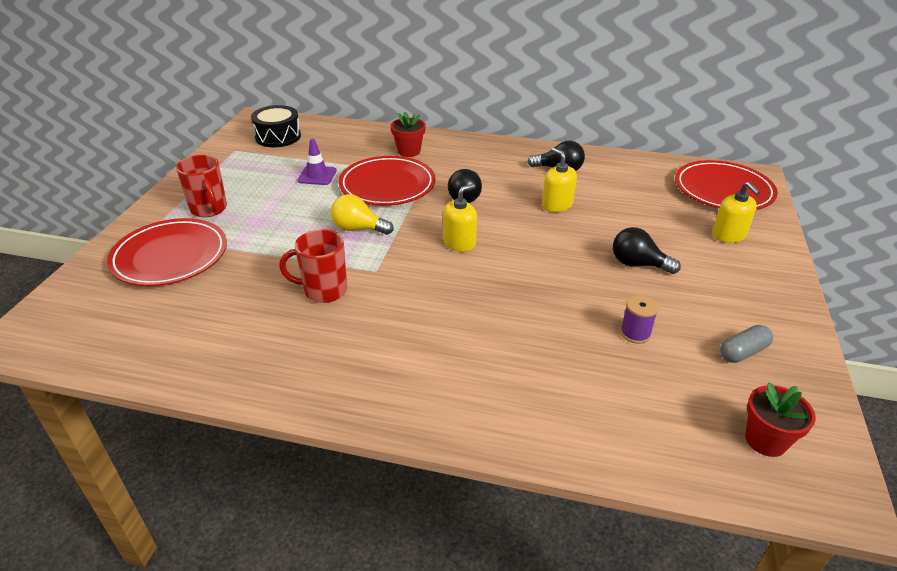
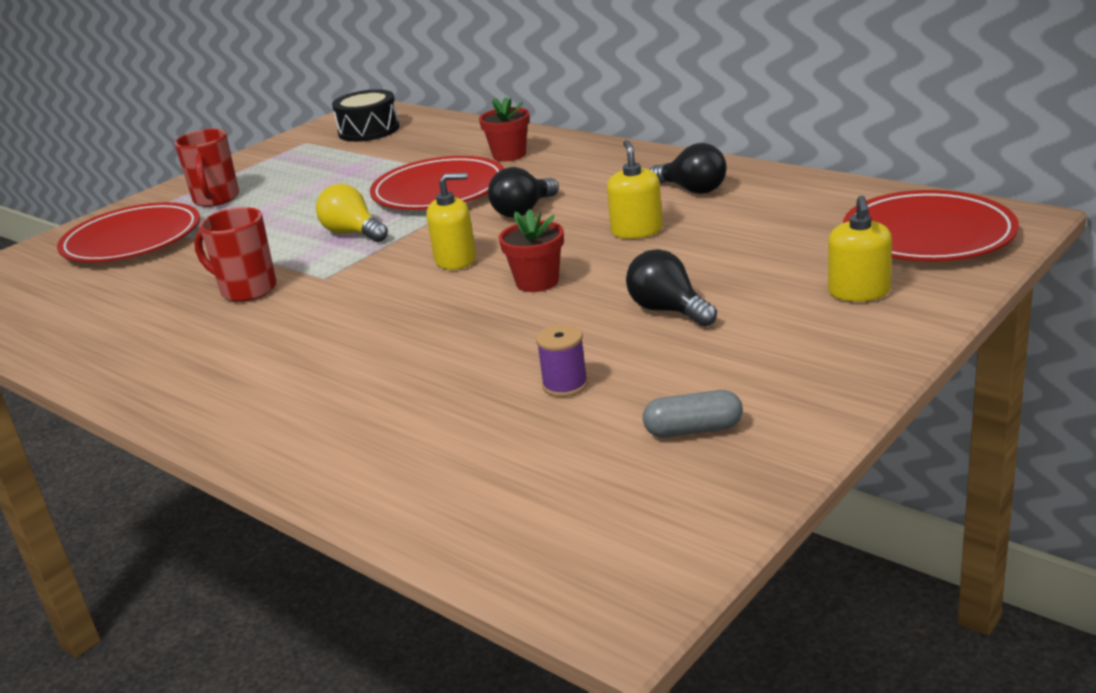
camera: 30 degrees right, 10 degrees down
(317, 175) = (368, 174): purple traffic cone -> none
(765, 440) = (596, 528): red flower pot -> red flower pot (537, 282)

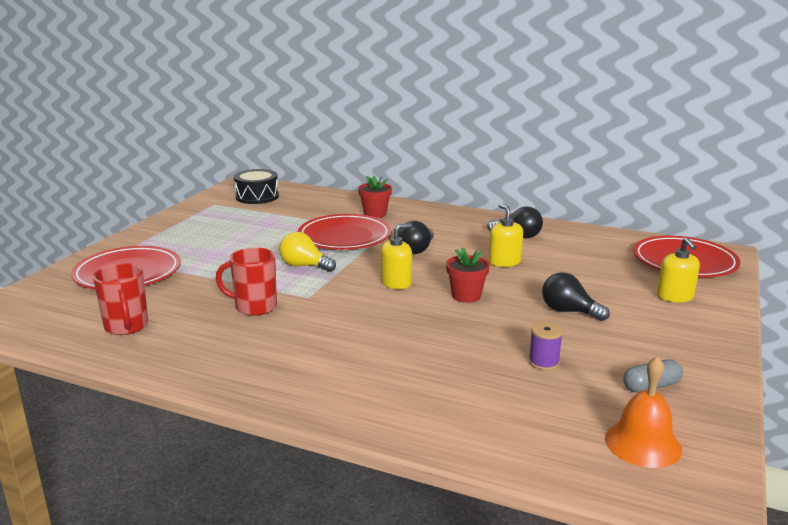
camera: 20 degrees left, 5 degrees down
(216, 199) = (175, 243): red mug -> red mug (126, 327)
(606, 512) = (643, 443): none -> orange bell

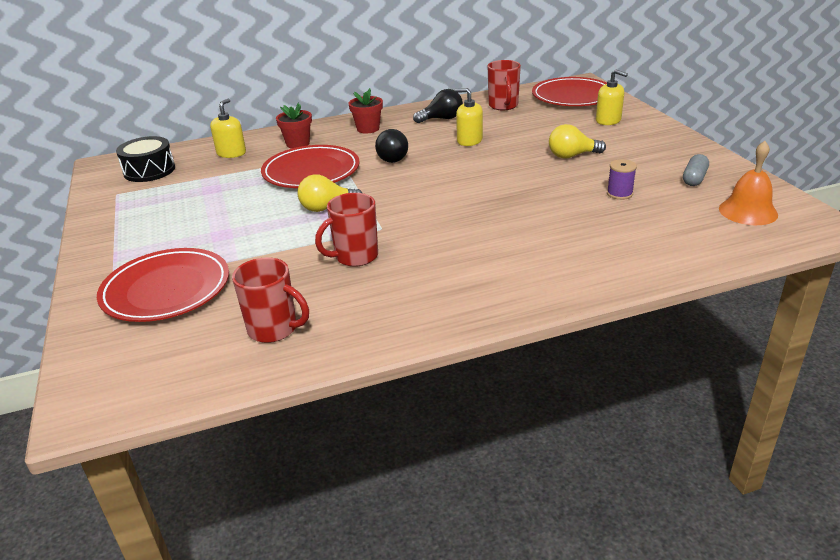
camera: 40 degrees left, 10 degrees up
(396, 283) = (426, 188): yellow soap dispenser -> yellow soap dispenser (231, 153)
(466, 296) = (492, 175): red flower pot -> red flower pot (368, 129)
(569, 311) = (572, 156): black light bulb -> yellow light bulb
(595, 245) = (503, 106): none -> red mug

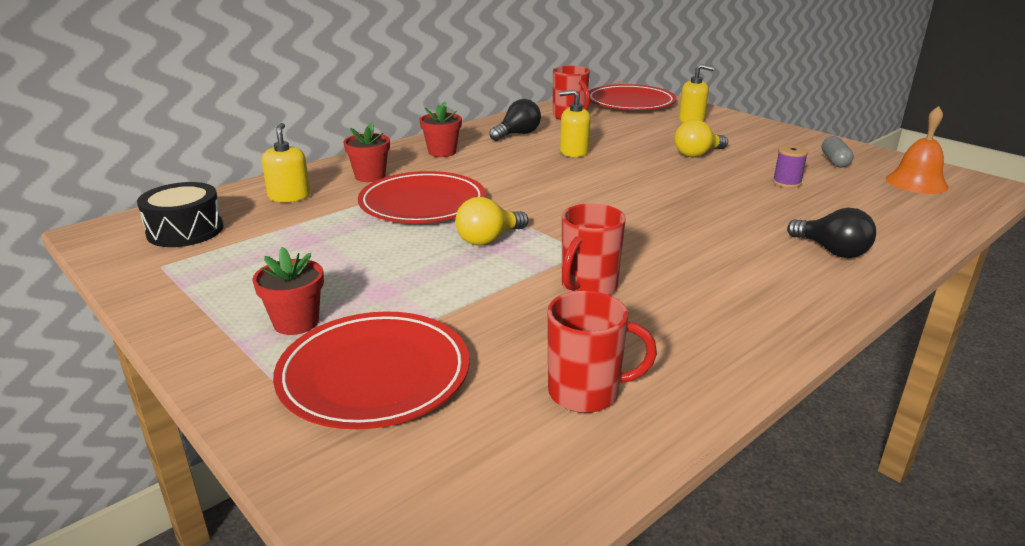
camera: 25 degrees left, 5 degrees down
(155, 246) = (296, 322): none -> red flower pot
(390, 158) = (505, 178): black light bulb -> black light bulb (832, 251)

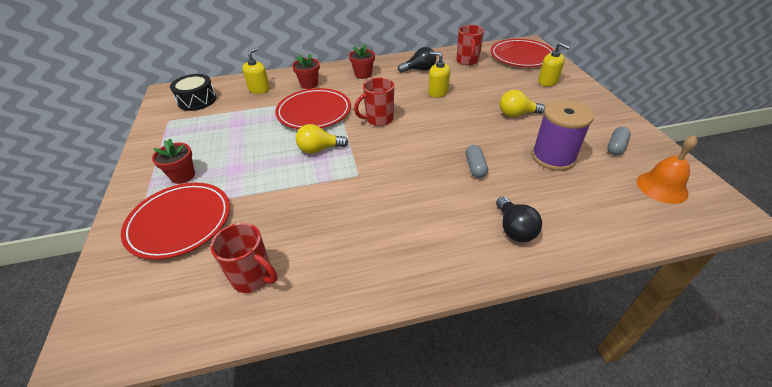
camera: 30 degrees right, 15 degrees up
(588, 287) = (332, 203): red mug -> red mug (378, 119)
(717, 210) = (475, 167): none -> grey capsule
(786, 182) = (553, 157): purple spool -> purple spool, size x2.05

